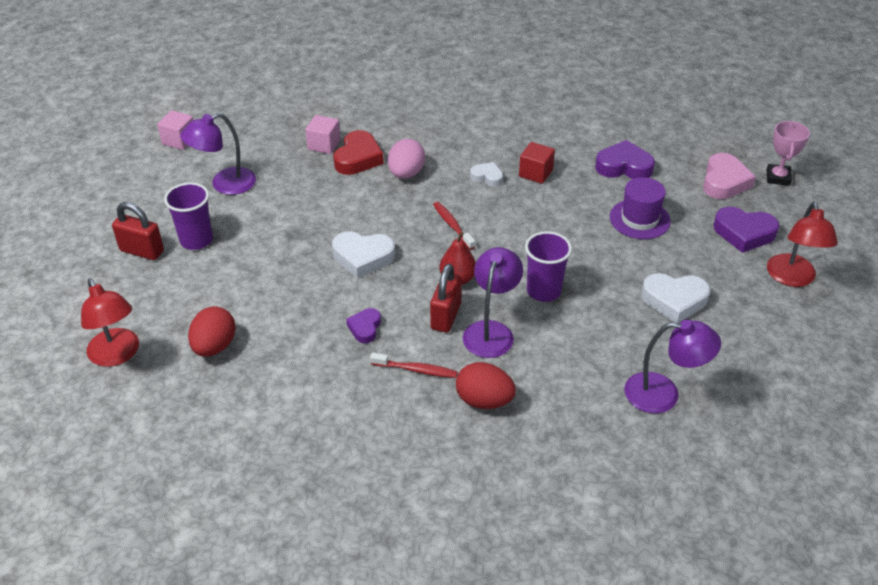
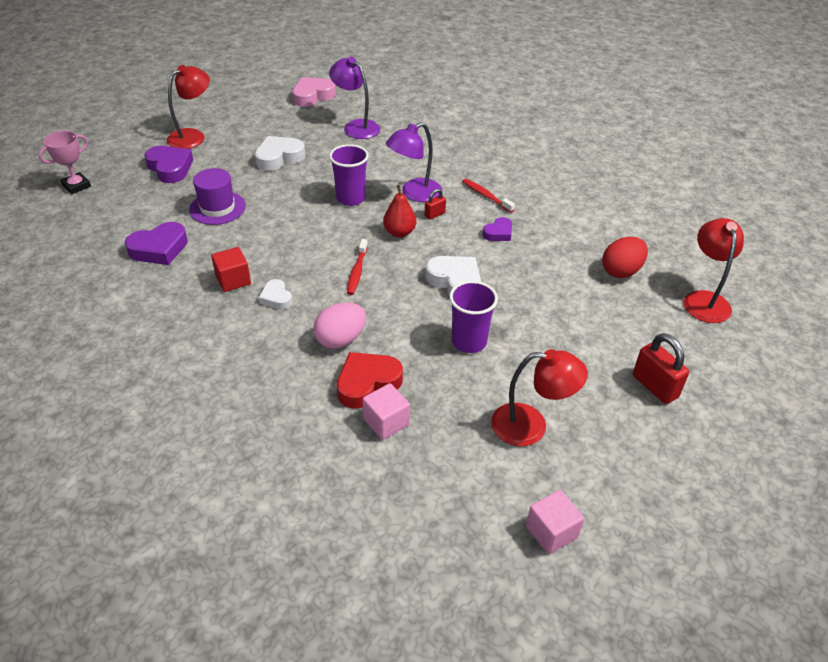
camera: 145 degrees left, 0 degrees up
(196, 240) = (594, 371): purple cup -> purple cup (469, 342)
(224, 184) = (531, 426): purple lamp -> red lamp
(445, 316) = (434, 214): red padlock -> red padlock, size x0.55
(484, 400) = (460, 165): red egg -> none
(624, 166) = (159, 249): purple heart -> purple heart turned 75 degrees counterclockwise
(674, 300) = (279, 157): white heart -> white heart turned 75 degrees counterclockwise
(724, 181) = (115, 201): pink heart -> pink heart (313, 96)

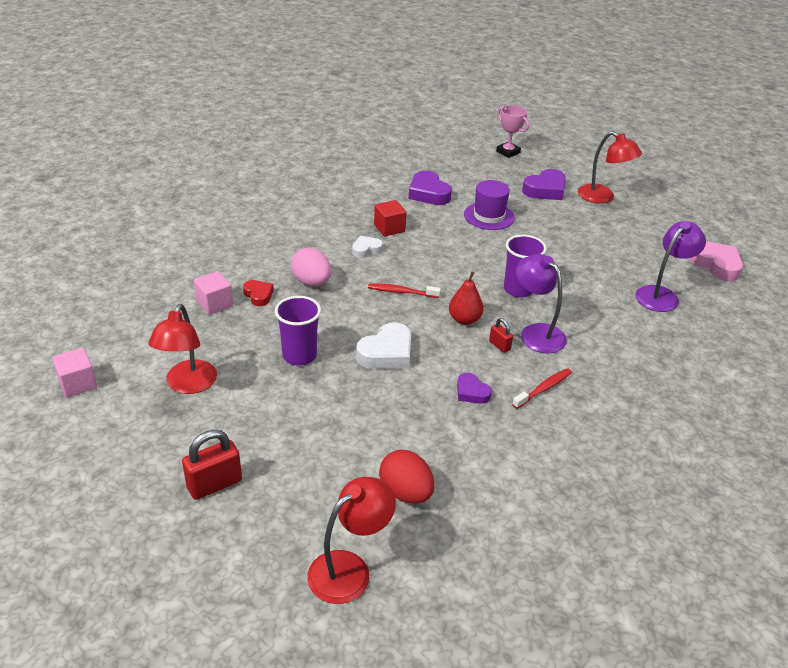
camera: 90 degrees right, 5 degrees down
(279, 157) = (580, 246): white heart -> none
(367, 383) = (258, 295): red heart -> red heart, size x0.59
(704, 300) = (349, 569): red lamp -> red lamp turned 45 degrees counterclockwise

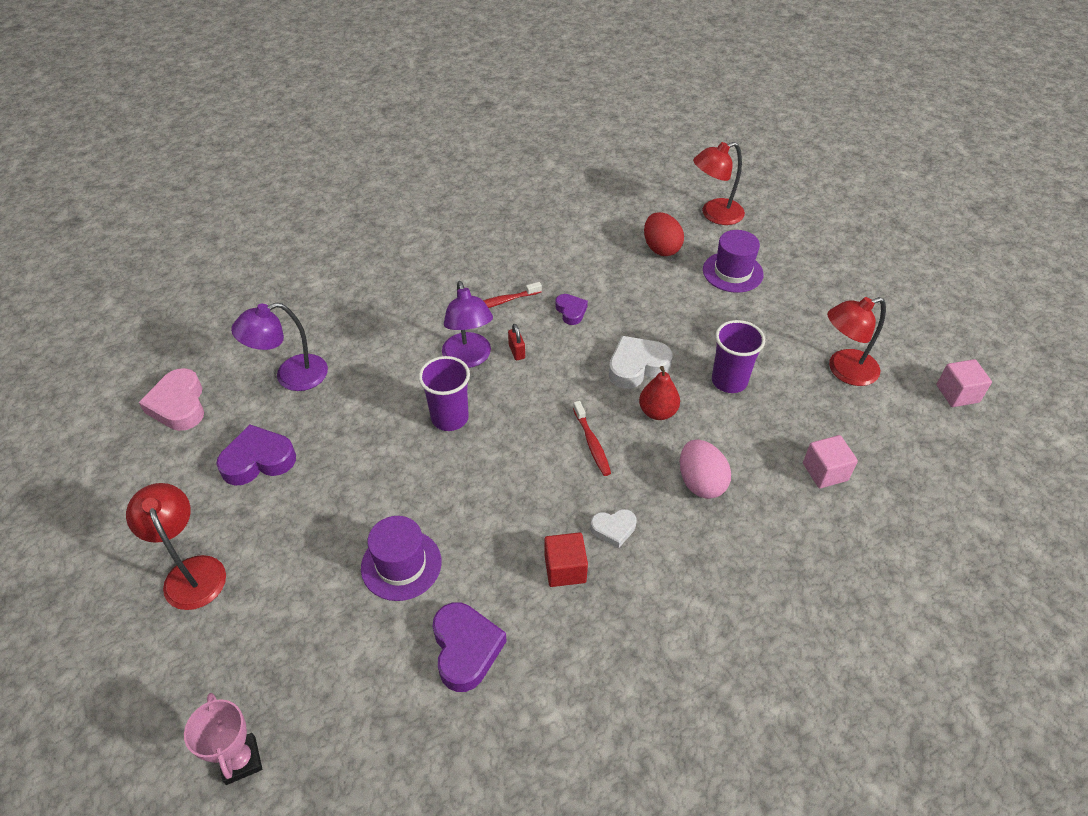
camera: 160 degrees left, 10 degrees up
(188, 385) = (844, 370): red lamp -> red lamp turned 135 degrees counterclockwise
(214, 484) = (811, 281): red padlock -> none
(258, 295) = (770, 474): red heart -> none
(311, 476) = (732, 272): none -> purple hat
(401, 292) = (592, 443): red toothbrush -> red toothbrush turned 45 degrees clockwise
(464, 320) = (536, 389): red pear -> red pear (657, 412)
(545, 190) = (265, 613): purple heart -> purple heart (258, 460)

